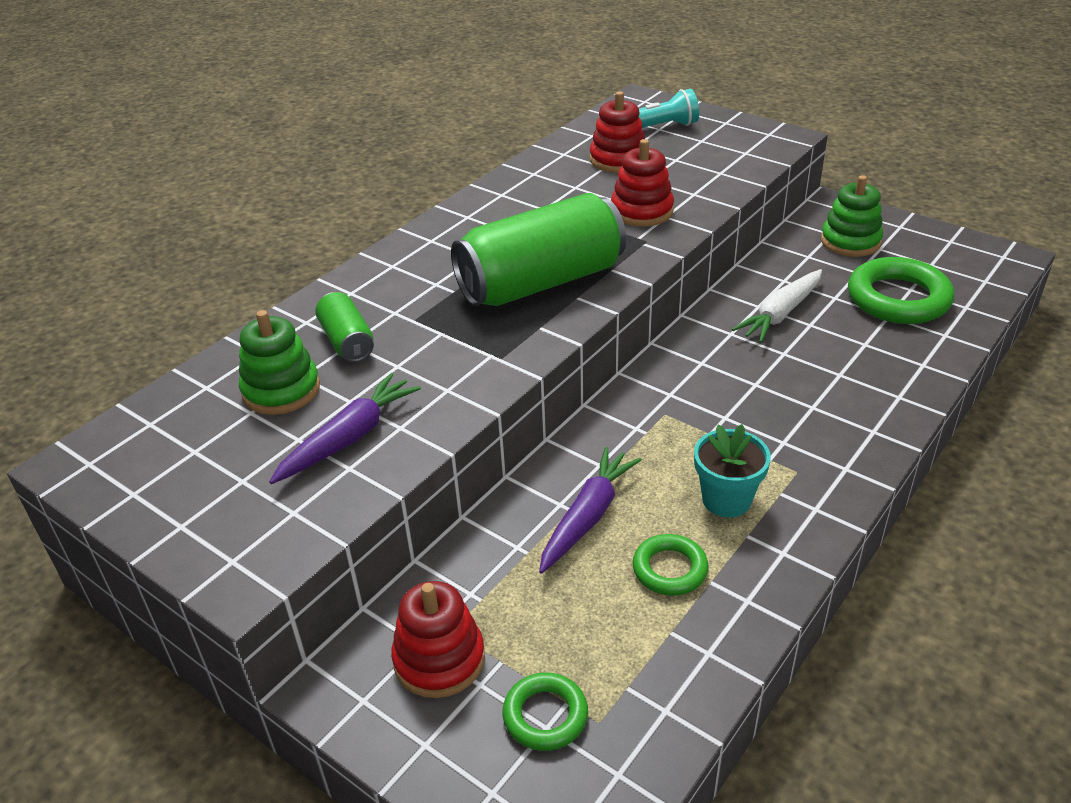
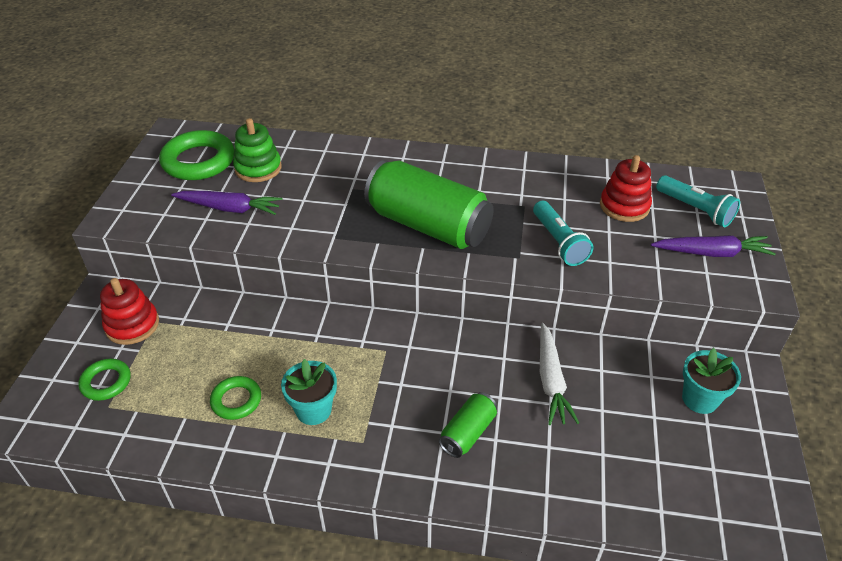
camera: 60 degrees right, 5 degrees up
(347, 341) = (315, 172): green can -> green can (467, 433)
(588, 517) = (266, 346): purple carrot -> purple carrot (712, 253)
(642, 211) = (558, 242): red stacking toy -> turquoise flashlight
(780, 314) = (551, 380): white carrot -> white carrot turned 105 degrees counterclockwise
(850, 241) = (700, 399): green stacking toy -> turquoise flower pot
(898, 299) = (634, 455): green ring -> green ring (198, 161)

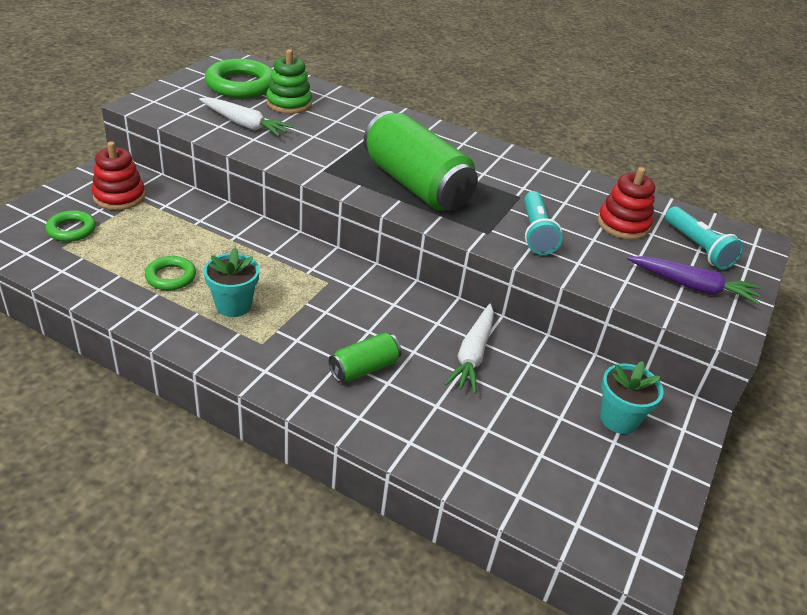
camera: 15 degrees right, 5 degrees down
(229, 208) = (244, 124): purple carrot -> white carrot

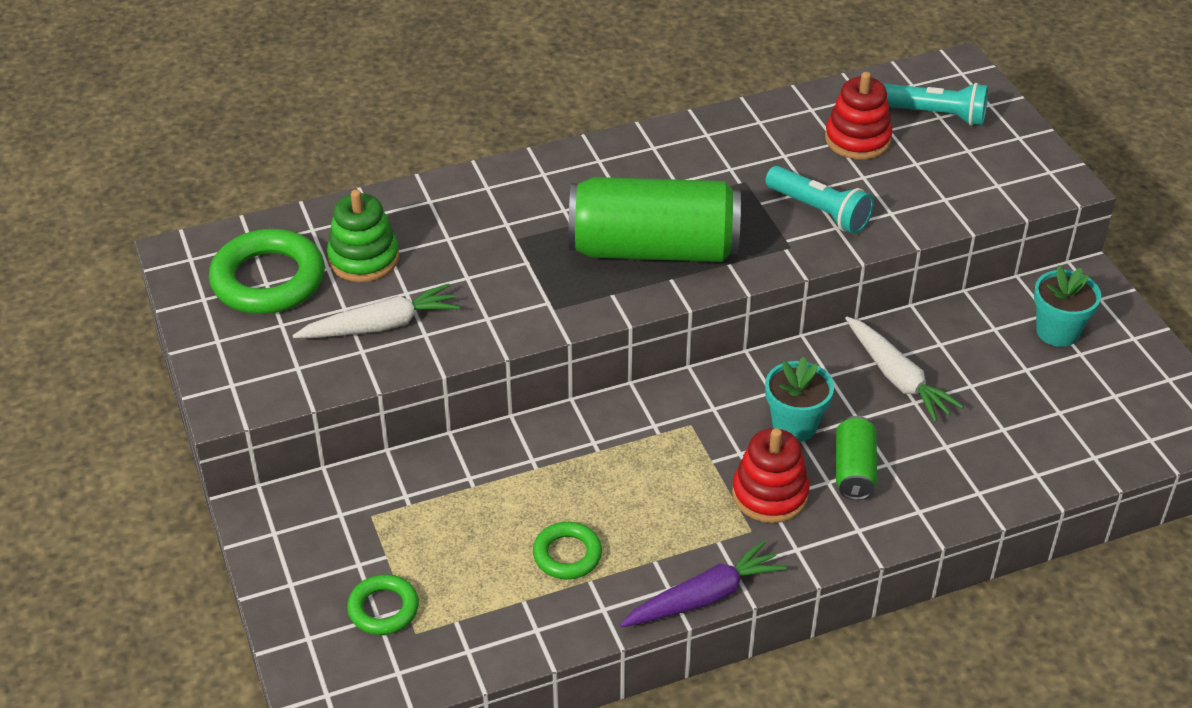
camera: 45 degrees left, 5 degrees up
(119, 197) = (345, 532): red stacking toy -> red stacking toy (770, 494)
(233, 305) = (667, 524): turquoise flower pot -> turquoise flower pot (794, 425)
(692, 286) = (988, 161): purple carrot -> purple carrot (704, 597)

